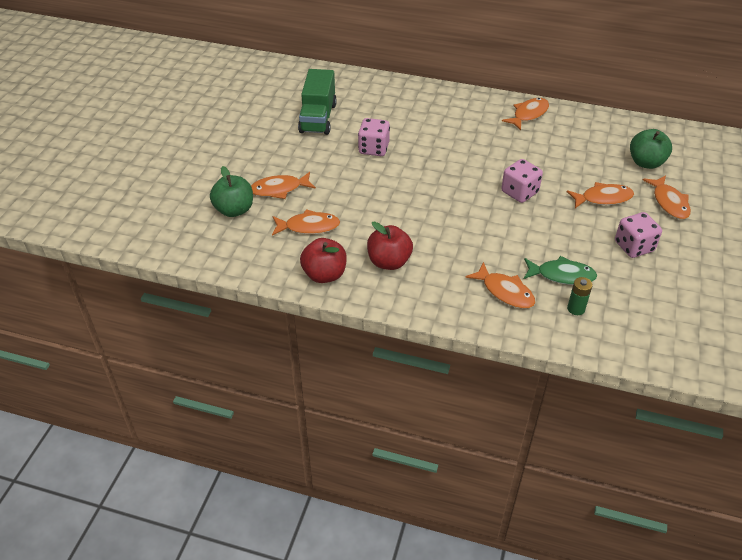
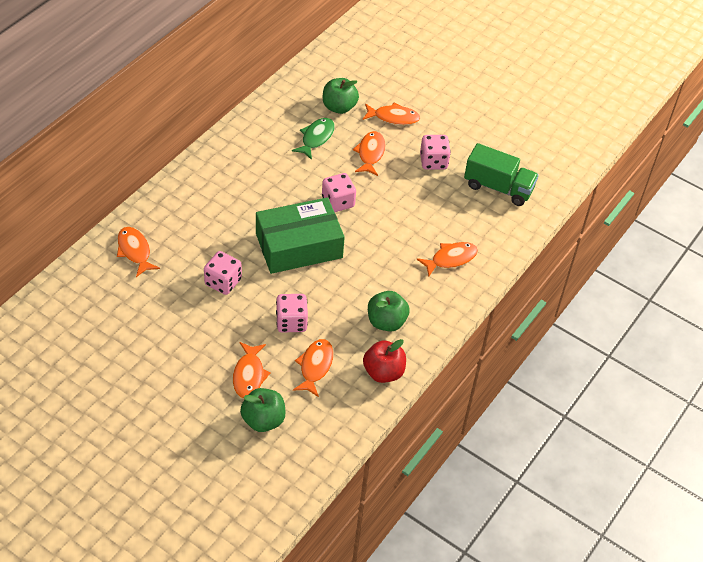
camera: 75 degrees left, 5 degrees up
(318, 118) = (146, 311): green truck -> green truck (498, 187)
(352, 199) = (291, 322): none -> pink dice
(389, 262) = (386, 322): red apple -> green apple
(446, 181) = (299, 246): none -> green box
(528, 114) = (232, 151): orange fish -> orange fish (135, 251)
(562, 275) = (446, 217): green fish -> green fish (316, 138)
(576, 309) = (484, 224): green battery -> none

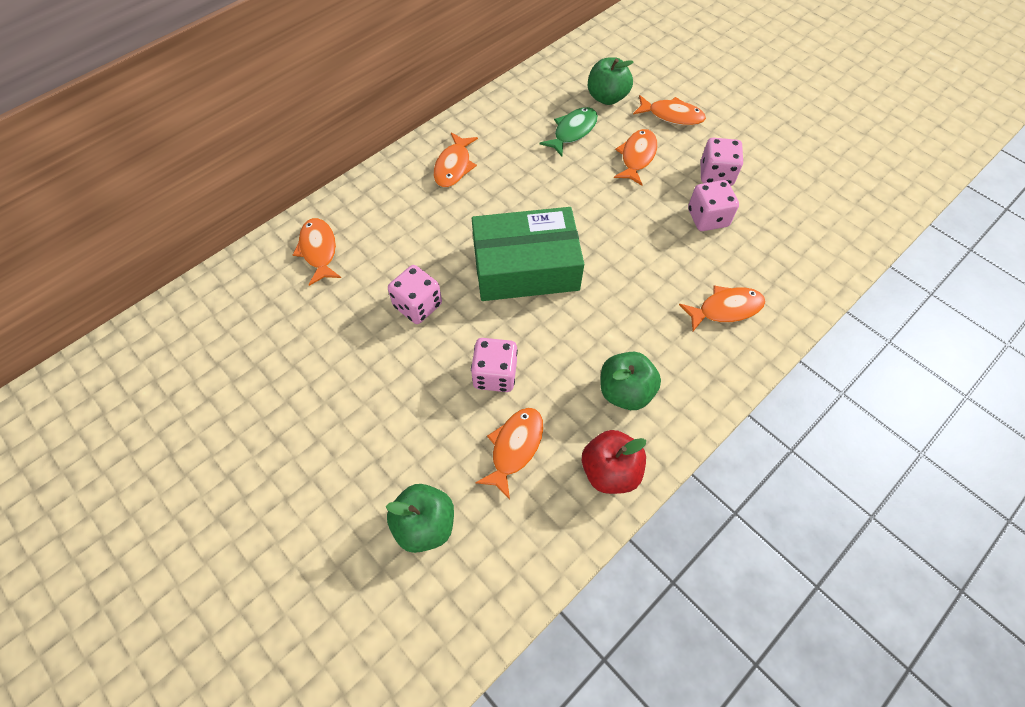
camera: 15 degrees right, 10 degrees up
(249, 375) = (421, 448): orange fish -> orange fish (454, 166)
(338, 202) = (586, 214): pink dice -> pink dice (707, 218)
(498, 187) = (798, 217): green truck -> none

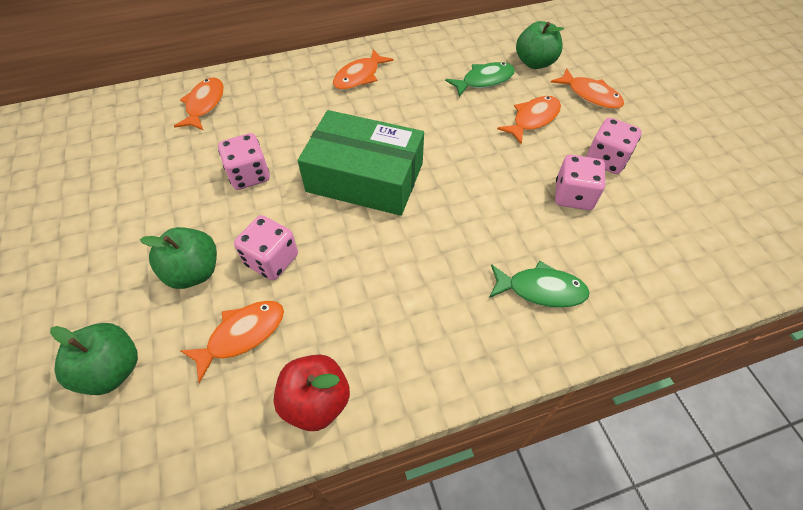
camera: 25 degrees right, 5 degrees down
(625, 391) = (383, 328): green apple -> green apple (194, 272)
(725, 309) = (541, 289): orange fish -> green fish

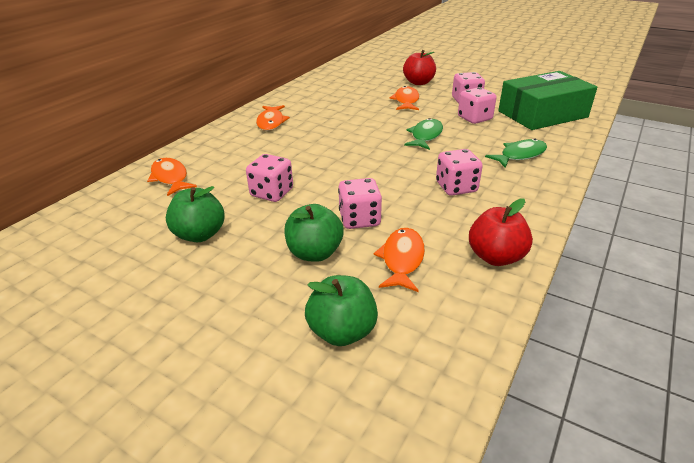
camera: 40 degrees left, 20 degrees down
(365, 177) = (353, 159): green box -> green box (542, 114)
(406, 285) = (456, 187): none -> pink dice
(484, 80) = (353, 97): green fish -> green fish (425, 136)
(535, 63) = (369, 81): green apple -> green apple (200, 234)
(590, 95) = (418, 82): orange fish -> red apple

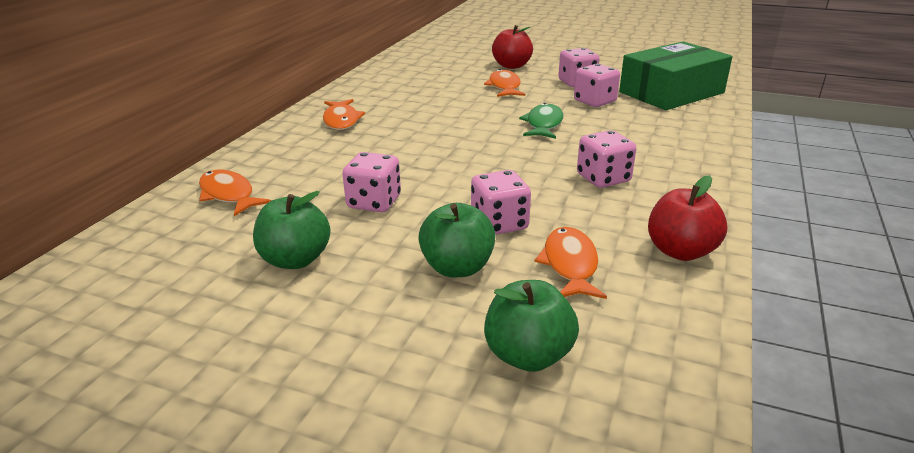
camera: 10 degrees left, 5 degrees down
(520, 155) = (663, 138): green fish -> none

